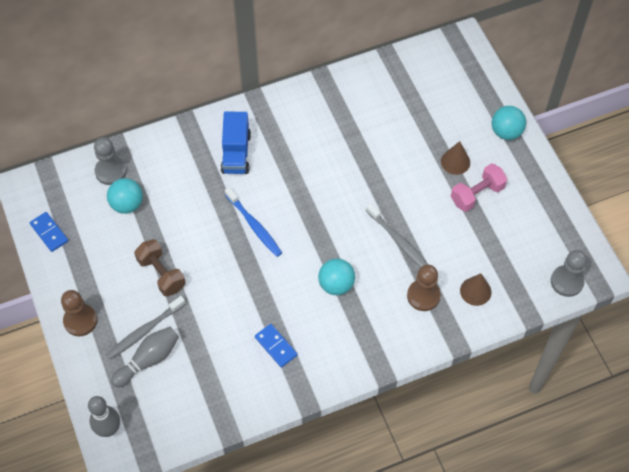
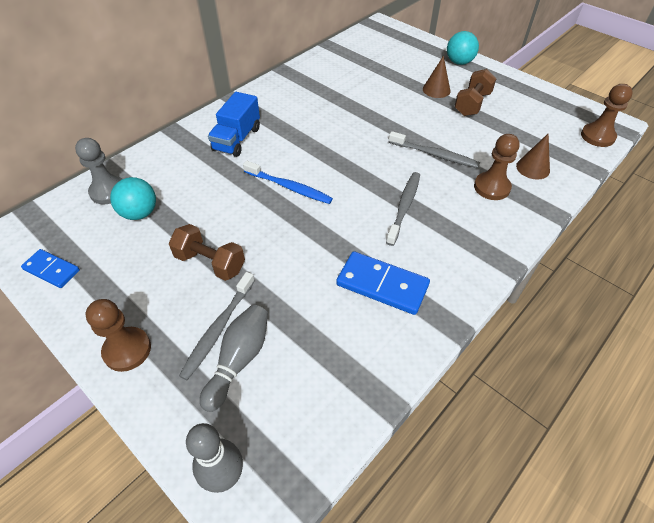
camera: 25 degrees left, 10 degrees down
(236, 153) = (237, 139): blue truck -> blue truck turned 45 degrees clockwise
(276, 346) = (382, 285): blue domino -> blue domino, size x1.58
(336, 284) = (404, 207): turquoise ball -> grey toothbrush
(477, 194) = (472, 104): pink dumbbell -> brown dumbbell
(567, 281) = (597, 136): grey pawn -> brown pawn

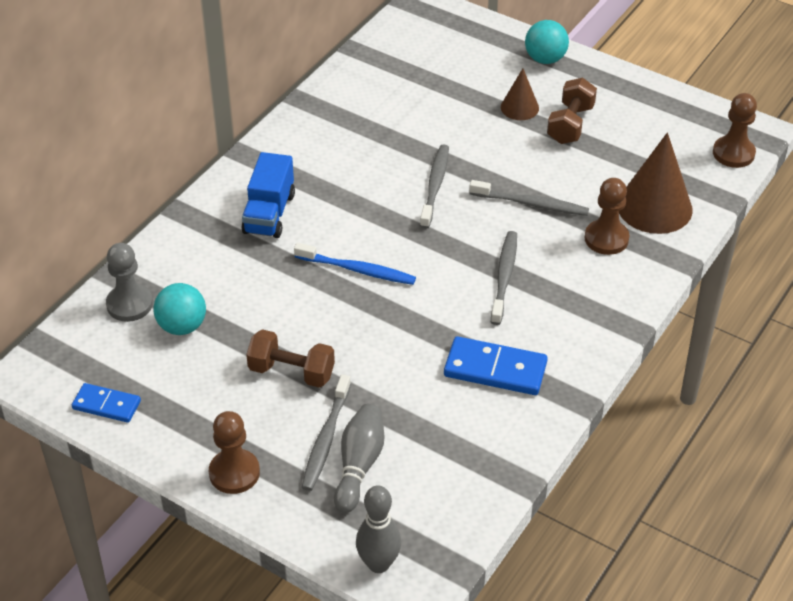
camera: 10 degrees left, 5 degrees down
(364, 134) = (435, 186): none -> grey toothbrush
(533, 168) = (654, 207): brown cone -> brown cone, size x1.83

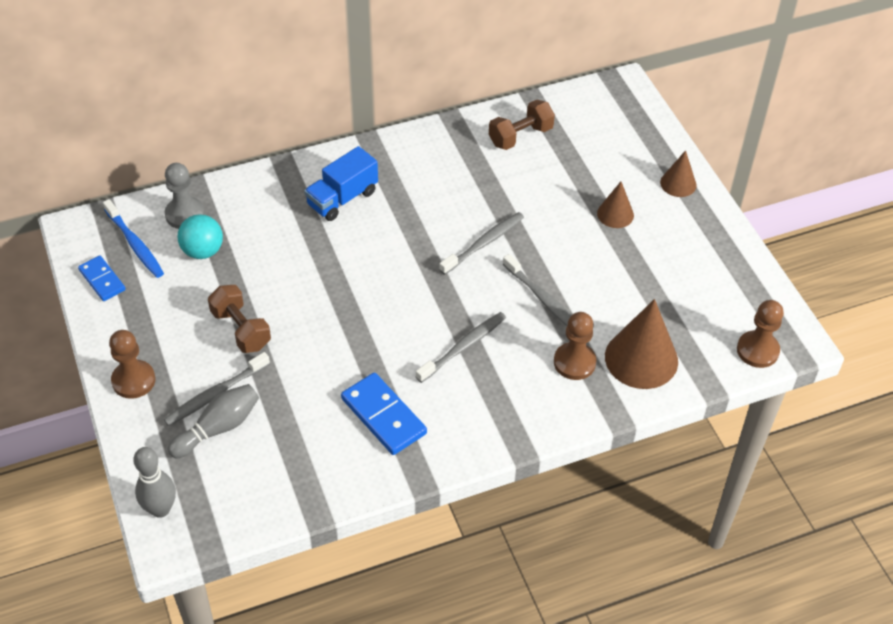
camera: 35 degrees right, 5 degrees up
(357, 270) = (361, 278): blue toothbrush -> blue toothbrush (135, 244)
(545, 59) = (678, 183): turquoise ball -> brown cone
(570, 124) = (642, 250): brown dumbbell -> brown dumbbell (520, 136)

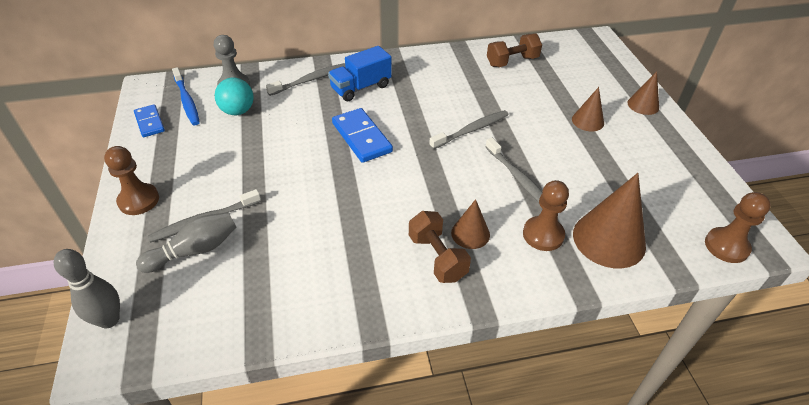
camera: 10 degrees right, 5 degrees down
(241, 329) = (246, 171): brown dumbbell -> brown dumbbell (437, 257)
(384, 416) = (351, 260): blue domino -> blue domino (362, 137)
(463, 347) = (439, 208): grey toothbrush -> grey toothbrush (310, 80)
(500, 371) = (470, 233): none -> brown cone

